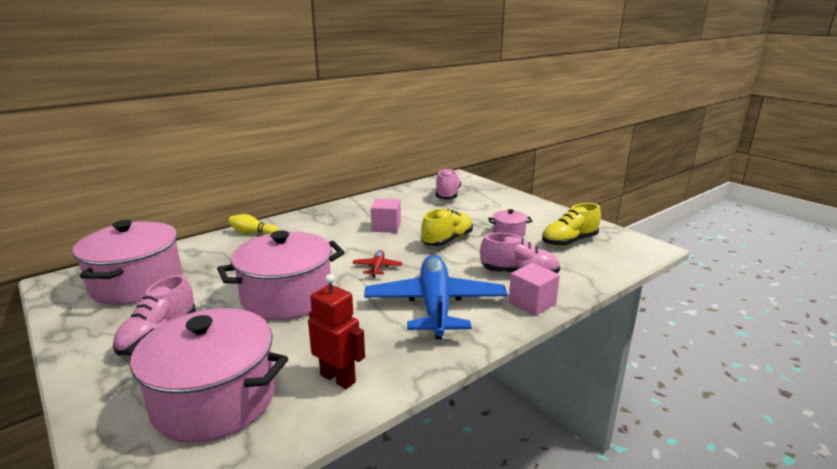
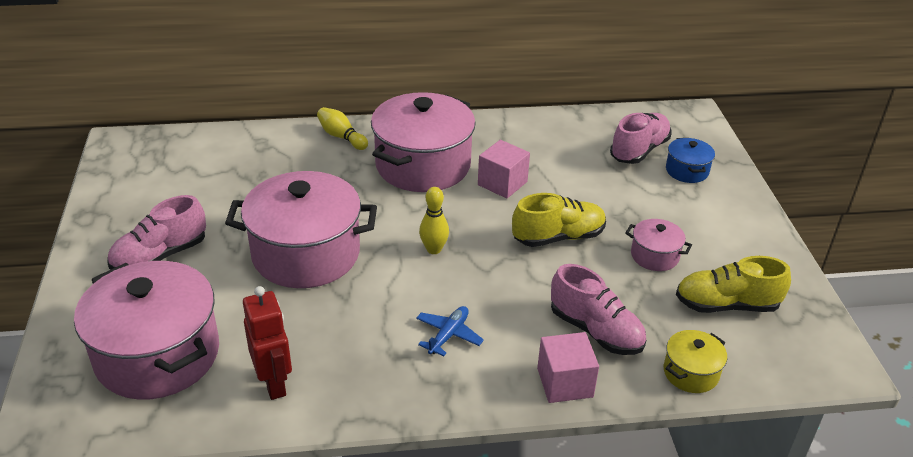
camera: 30 degrees right, 15 degrees up
(137, 284) = (183, 174): pink pot -> pink pot (423, 165)
(377, 268) = (434, 249): red plane -> yellow bowling pin
(435, 305) = (448, 335): blue plane -> blue plane, size x0.40
(482, 197) = (687, 171): none -> blue pot
(590, 274) = (691, 373): none -> yellow pot

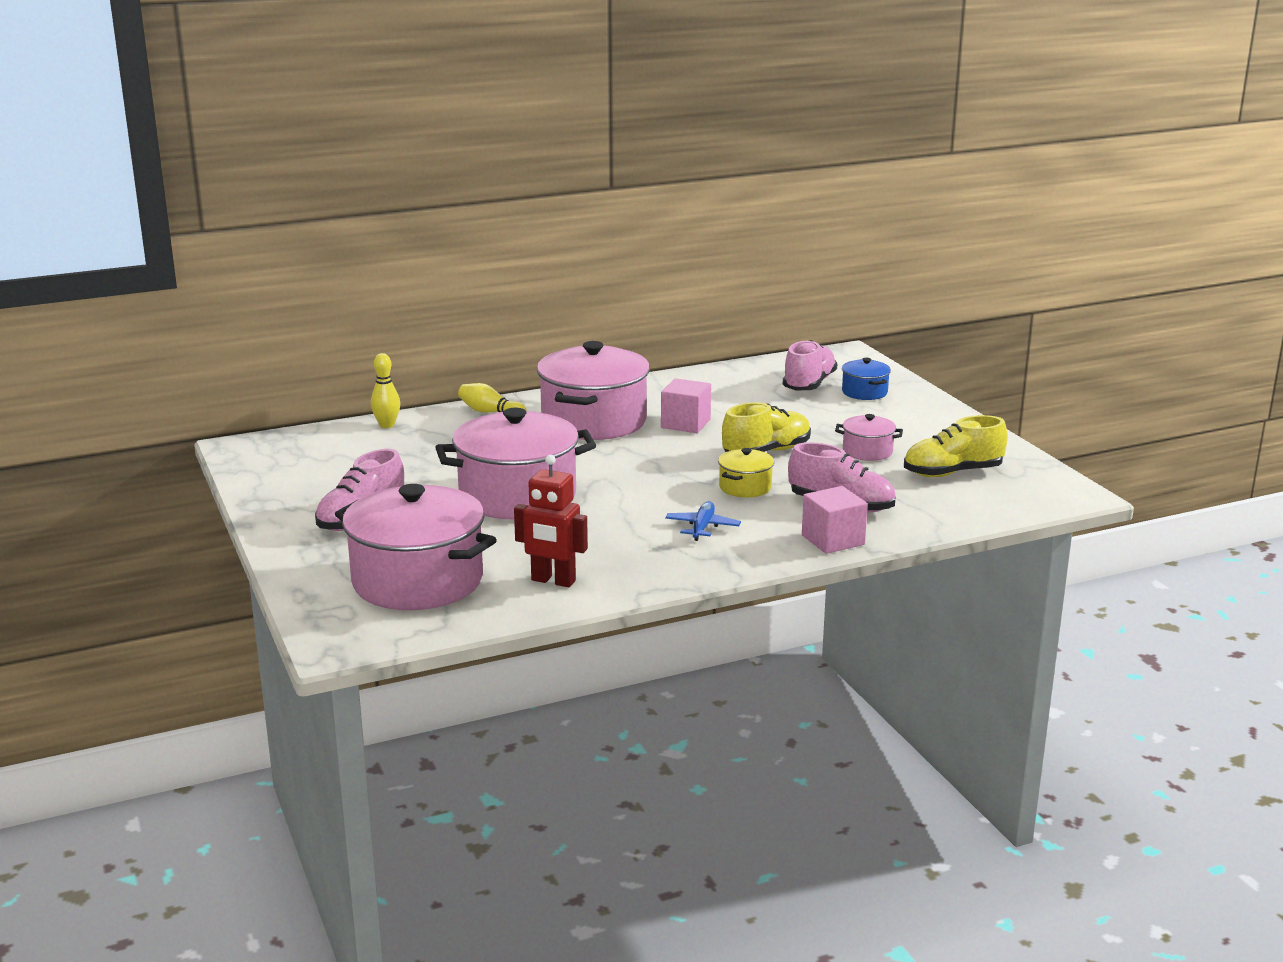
camera: 15 degrees left, 15 degrees down
(274, 383) = (553, 581): red robot -> red robot turned 150 degrees clockwise
(434, 249) = (647, 476): yellow bowling pin -> yellow bowling pin (387, 425)
(691, 373) = (944, 517): yellow pot -> yellow pot (745, 487)

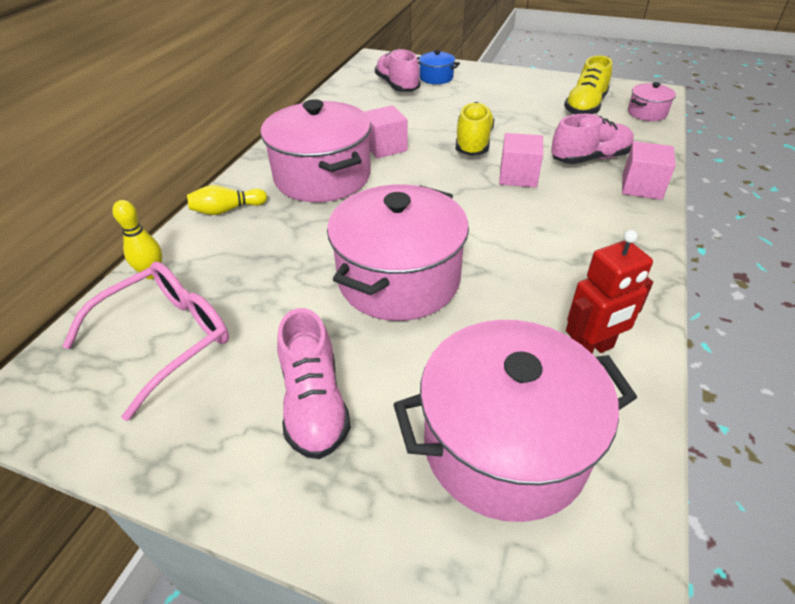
camera: 45 degrees left, 20 degrees up
(342, 457) = (167, 338): none -> pink glasses
(702, 527) = (565, 224): blue plane -> none
(745, 487) = (518, 176): yellow pot -> pink cube
(867, 451) = (520, 115): pink pot -> pink pot (647, 113)

